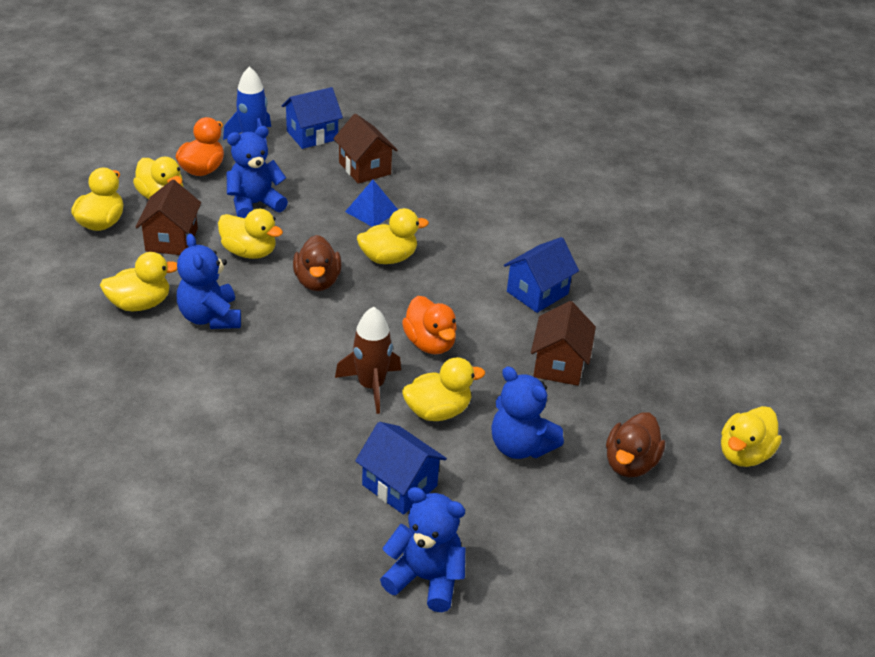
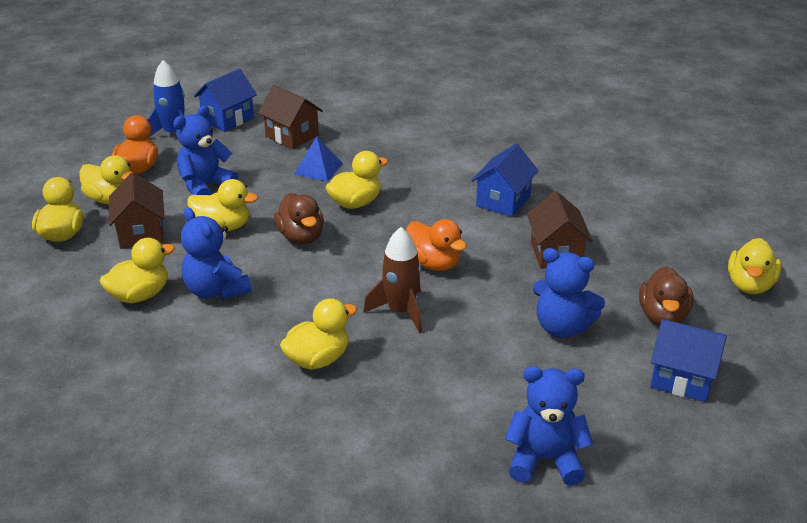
camera: 15 degrees left, 5 degrees down
(399, 485) = (475, 388): blue house -> blue house (682, 379)
(438, 411) = (473, 317): yellow duck -> yellow duck (318, 359)

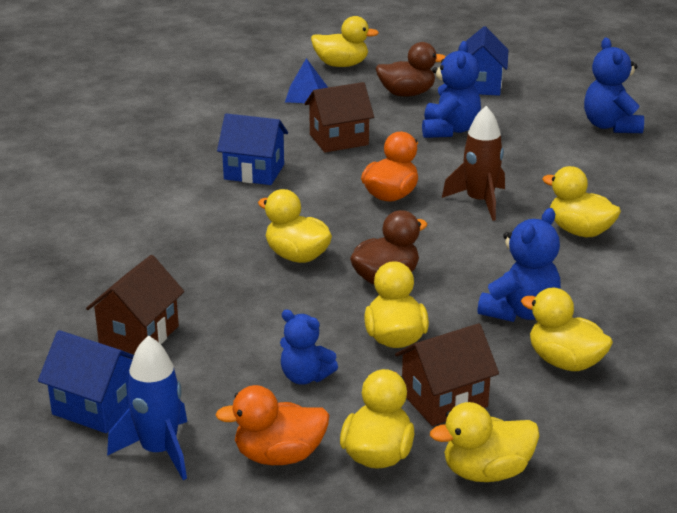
camera: 105 degrees left, 5 degrees down
(205, 186) = (305, 377): blue teddy bear -> blue teddy bear, size x0.66
(318, 168) = (224, 296): blue pyramid -> blue pyramid (306, 94)

